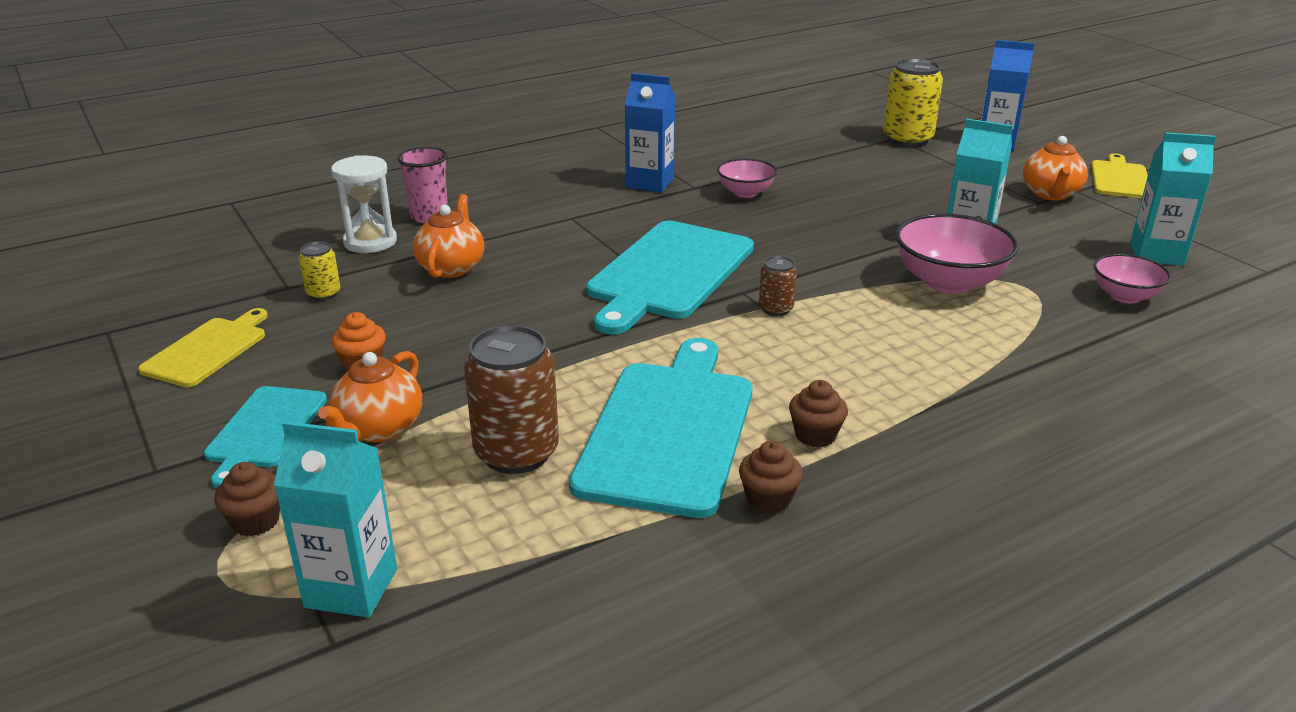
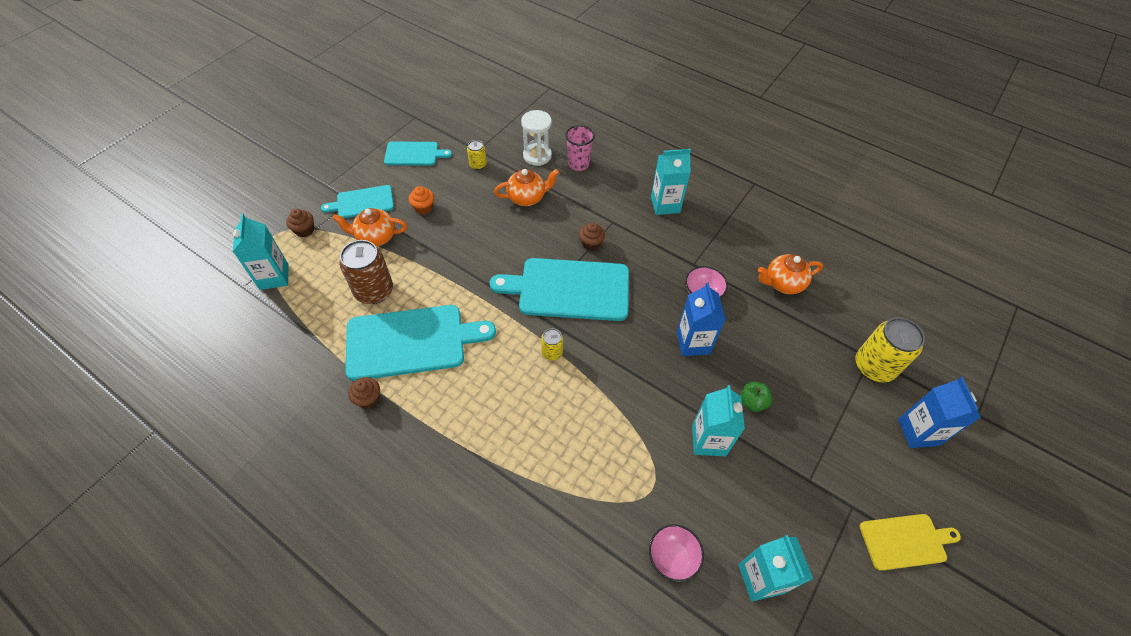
camera: 65 degrees right, 25 degrees up
(208, 350) = (414, 154): yellow cutting board -> turquoise cutting board
(576, 180) = (665, 205): none -> turquoise carton
(650, 183) = (684, 240): blue carton -> blue carton (693, 343)
(775, 309) = (552, 352): brown can -> yellow can
(815, 435) = (428, 405): brown cupcake -> brown cupcake (591, 244)
(925, 204) = (752, 402): none -> green apple
(949, 282) = (634, 438): pink bowl -> none
(1050, 194) = (831, 487): orange teapot -> orange teapot (783, 283)

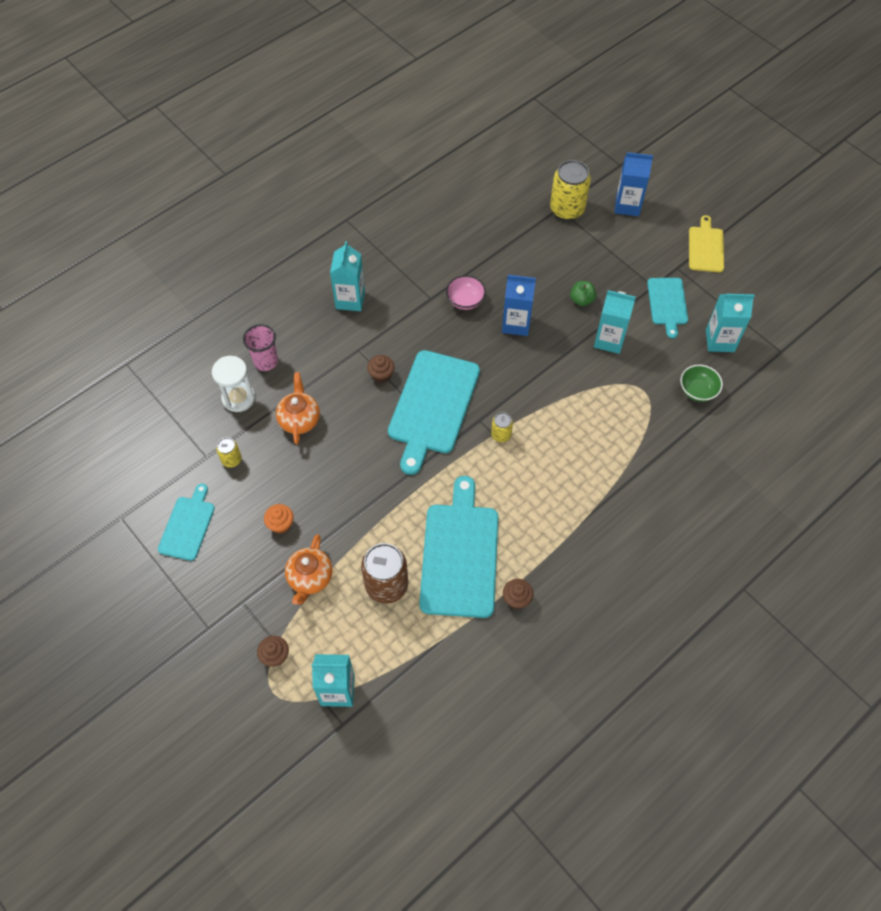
camera: 75 degrees left, 5 degrees up
(362, 202) = (250, 589): turquoise cutting board -> turquoise cutting board (667, 303)
(672, 557) = (697, 391): pink bowl -> green bowl
(783, 283) = (471, 239): orange teapot -> none

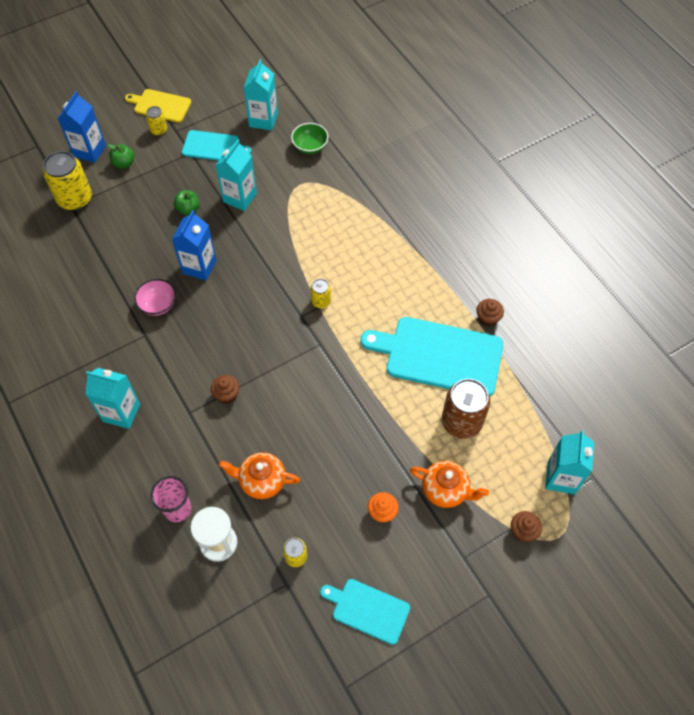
camera: 80 degrees left, 0 degrees up
(432, 406) = (275, 353): turquoise cutting board -> none
(621, 236) = (124, 163): none -> green apple
(672, 253) = (159, 130): none -> yellow can

